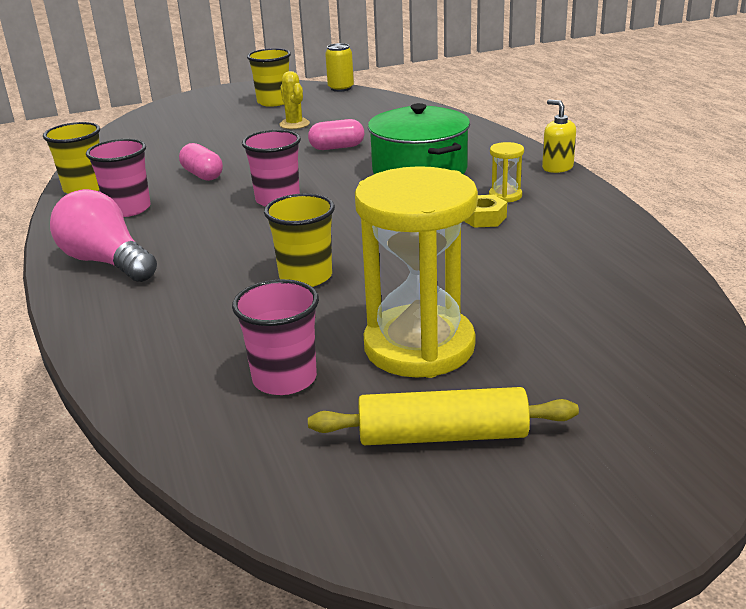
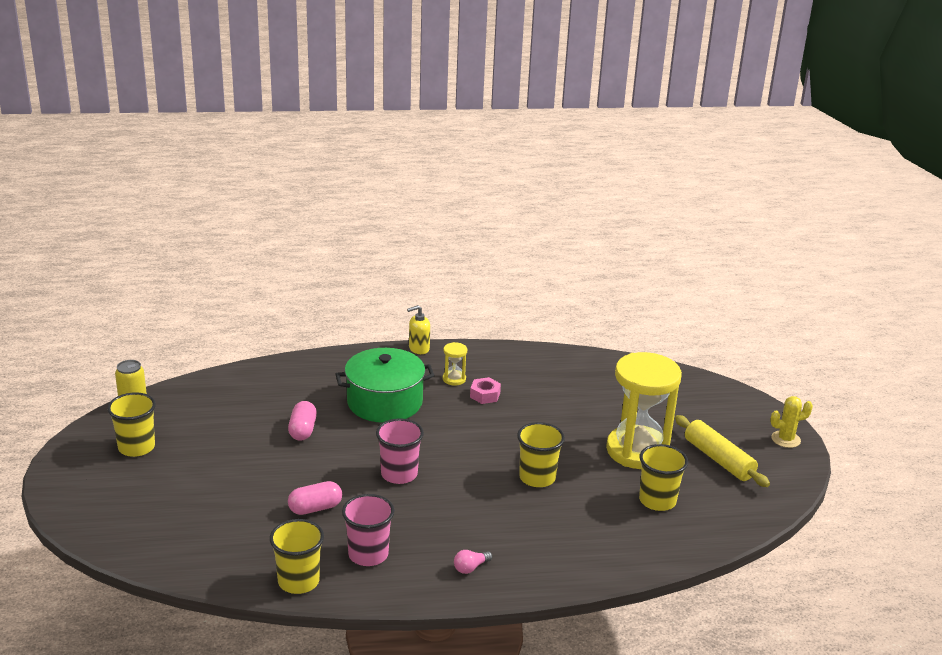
camera: 80 degrees left, 0 degrees up
(107, 262) = (470, 567): pink light bulb -> pink light bulb, size x0.41
(284, 379) = (657, 501): pink cup -> yellow cup
(294, 124) = (220, 444): yellow cactus -> yellow cactus (785, 439)
(442, 436) = (718, 459): yellow rolling pin -> yellow rolling pin turned 45 degrees counterclockwise
(483, 218) = (485, 395): yellow nut -> pink nut

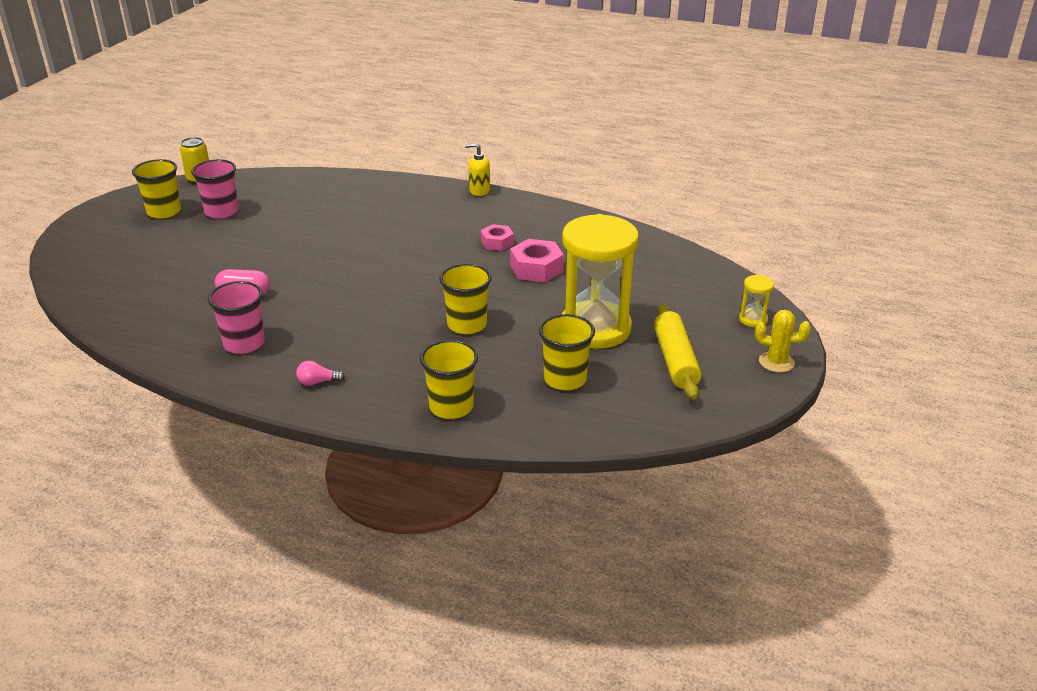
camera: 30 degrees right, 5 degrees up
(298, 581) = (165, 347): yellow cup -> yellow cup (451, 407)
(302, 430) = (304, 231): pink capsule -> none
(384, 402) = (399, 226): green pot -> none
(399, 474) = (344, 287): pink cup -> pink cup (221, 211)
(454, 379) = (483, 222): yellow hourglass -> yellow hourglass (753, 319)
(540, 410) = (536, 268): none -> pink nut

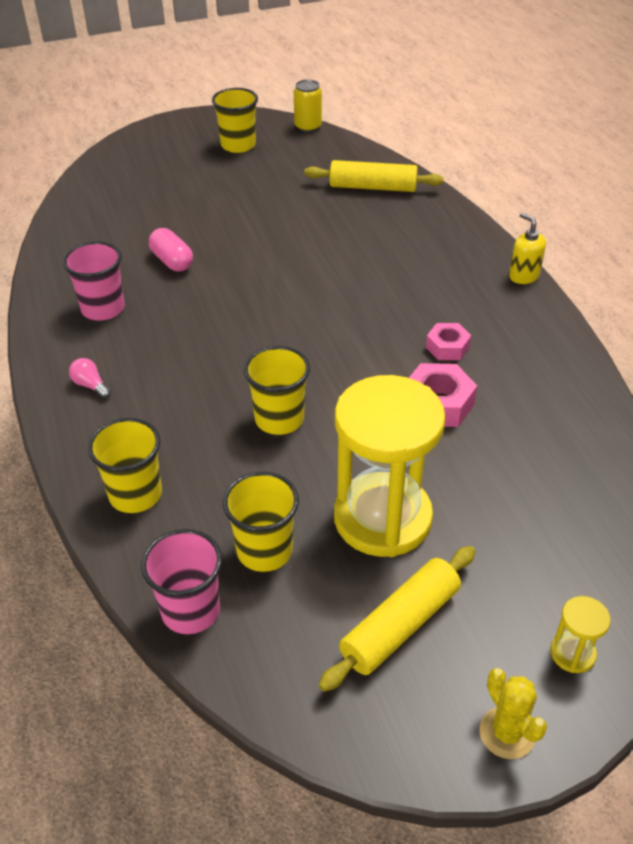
camera: 50 degrees right, 10 degrees up
(221, 211) = (276, 169): pink cup -> pink cup (190, 610)
(310, 191) = (373, 187): none -> yellow rolling pin

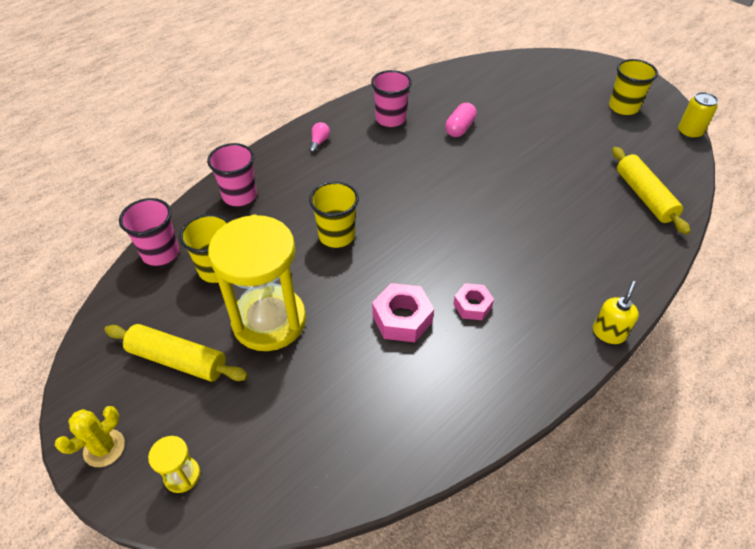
camera: 65 degrees right, 5 degrees up
(135, 494) = (239, 196): yellow cup -> pink cup

